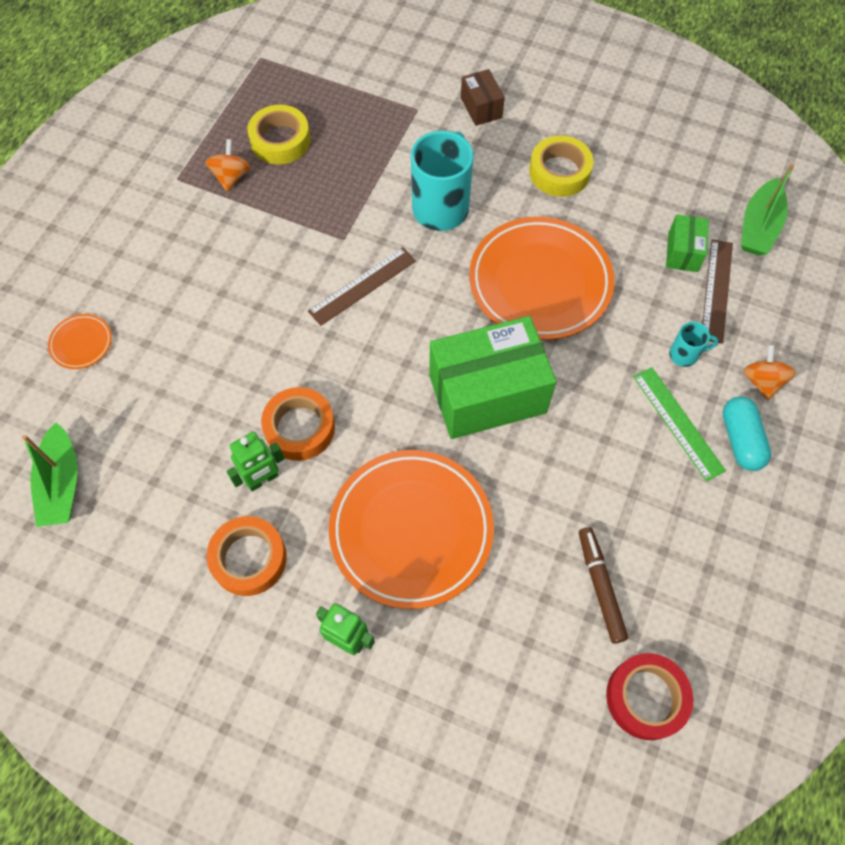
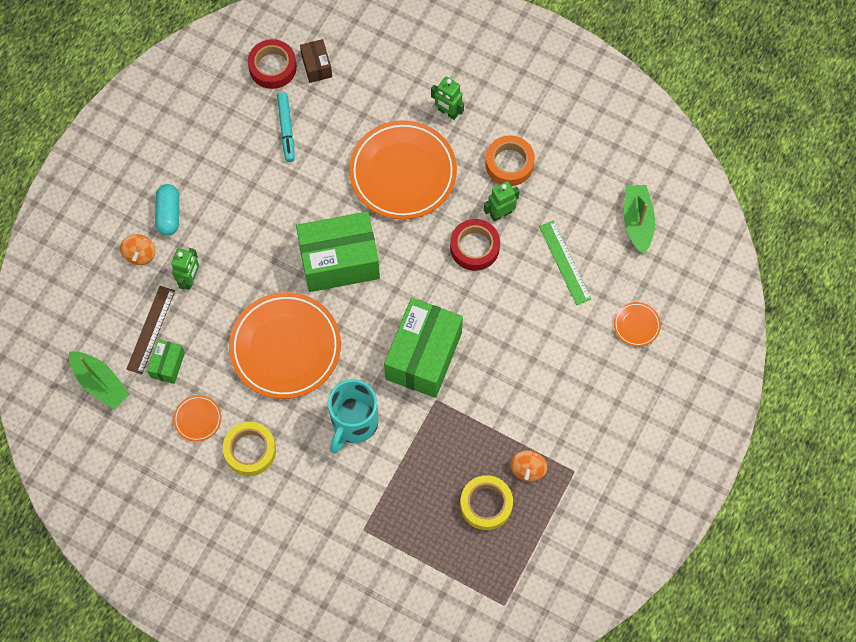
camera: 175 degrees left, 5 degrees up
(299, 428) = (474, 247): orange tape -> red tape
(362, 286) = (423, 356): brown ruler -> green box
(481, 108) = (306, 526): brown box -> brown box (316, 66)
(600, 586) = (286, 129): brown marker -> turquoise marker
(629, 198) = (198, 419): none -> orange plate
(678, 423) = (209, 229): green ruler -> green ruler (564, 262)
(684, 354) = (190, 279): turquoise mug -> green robot
(758, 227) = (100, 383): green boat -> green boat turned 105 degrees clockwise

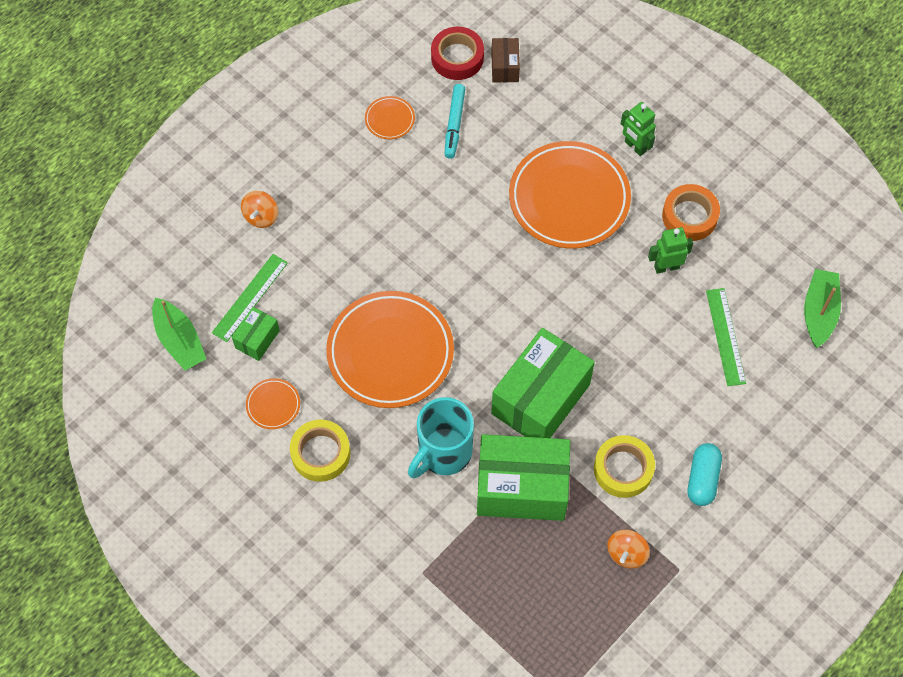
camera: 15 degrees right, 5 degrees down
(151, 329) = (250, 297): brown ruler -> green ruler
(168, 214) = (304, 182): turquoise capsule -> turquoise capsule (702, 479)
(190, 279) = (307, 255): green robot -> none
(339, 261) = (474, 275): green box -> green box (521, 488)
(474, 247) = (628, 296): red tape -> none
(486, 504) = (568, 580): yellow tape -> yellow tape (623, 469)
(636, 325) = (791, 425): orange plate -> orange plate (389, 119)

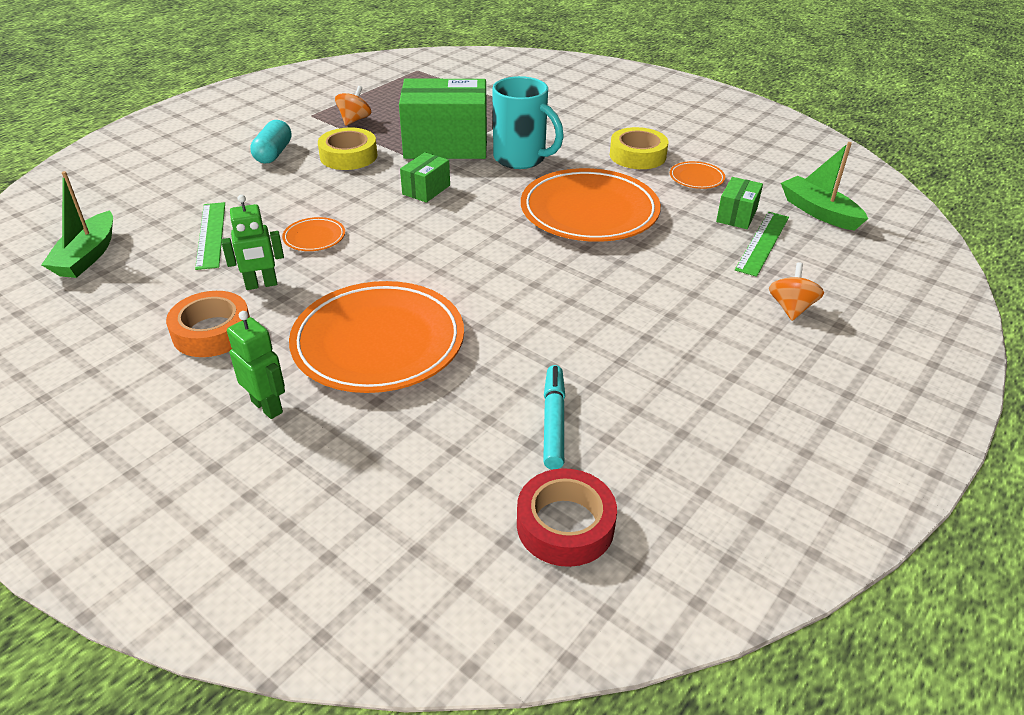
camera: 175 degrees right, 25 degrees down
(389, 119) = (658, 423): orange plate -> orange plate (314, 237)
(443, 453) = (521, 159): turquoise mug -> turquoise mug turned 90 degrees clockwise
(505, 67) = (476, 513): brown box -> none
(540, 399) = (426, 190): green box -> green box, size x0.46

